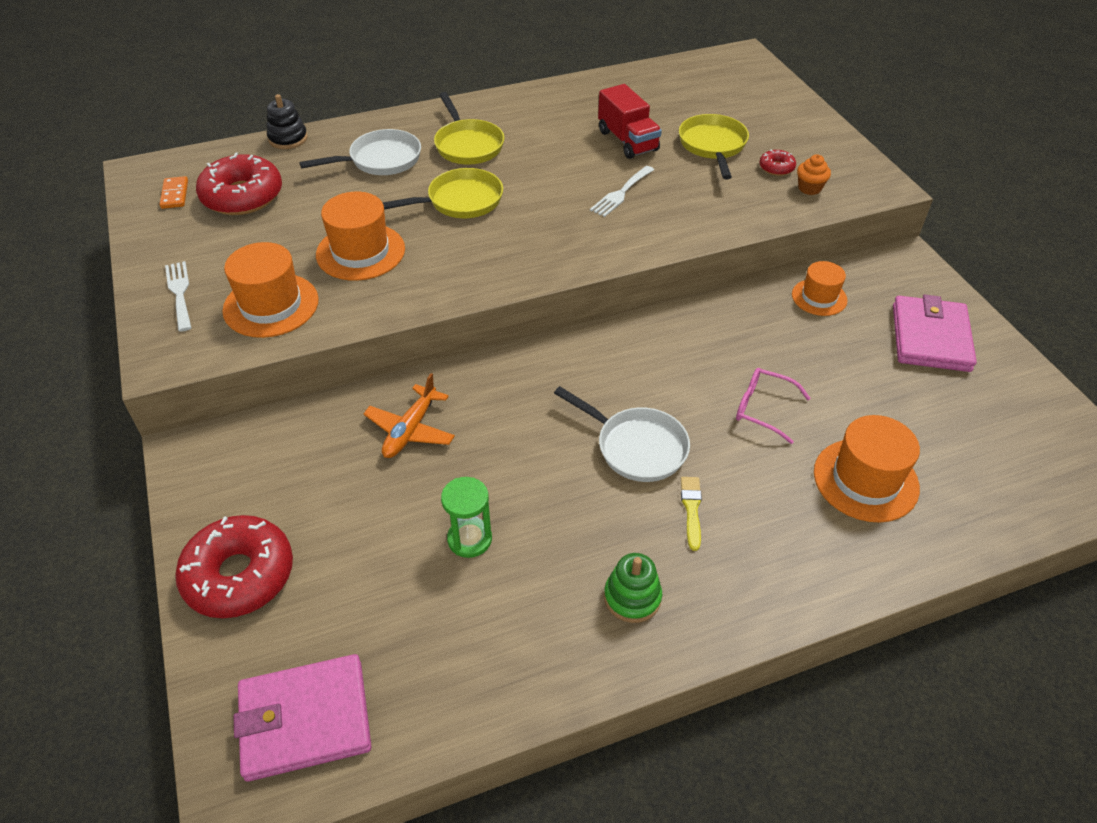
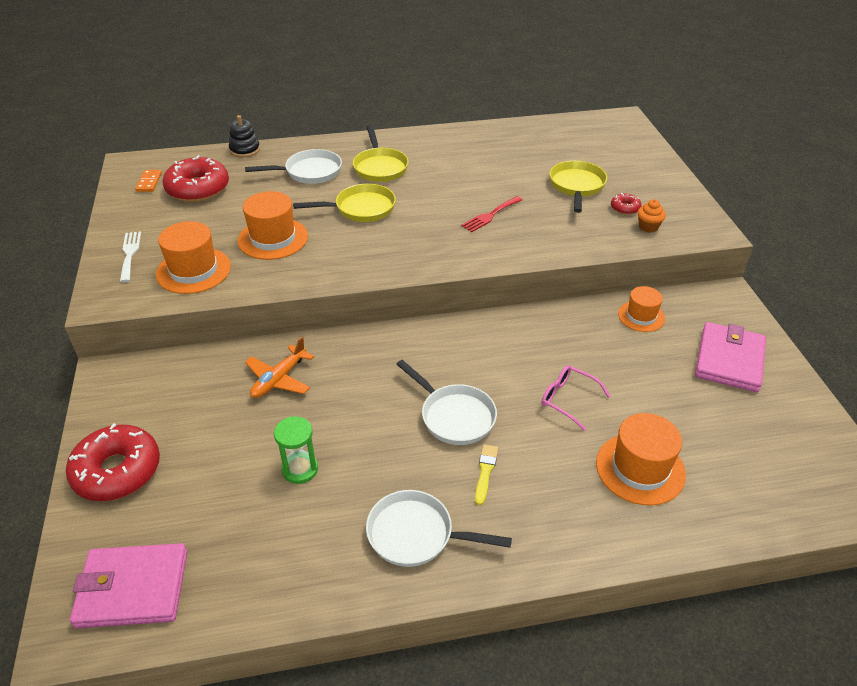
camera: 10 degrees right, 5 degrees down
(621, 193) = (490, 215): white fork -> red fork
(628, 141) = (508, 176): red truck -> none
(632, 597) = (416, 534): green stacking toy -> white pan

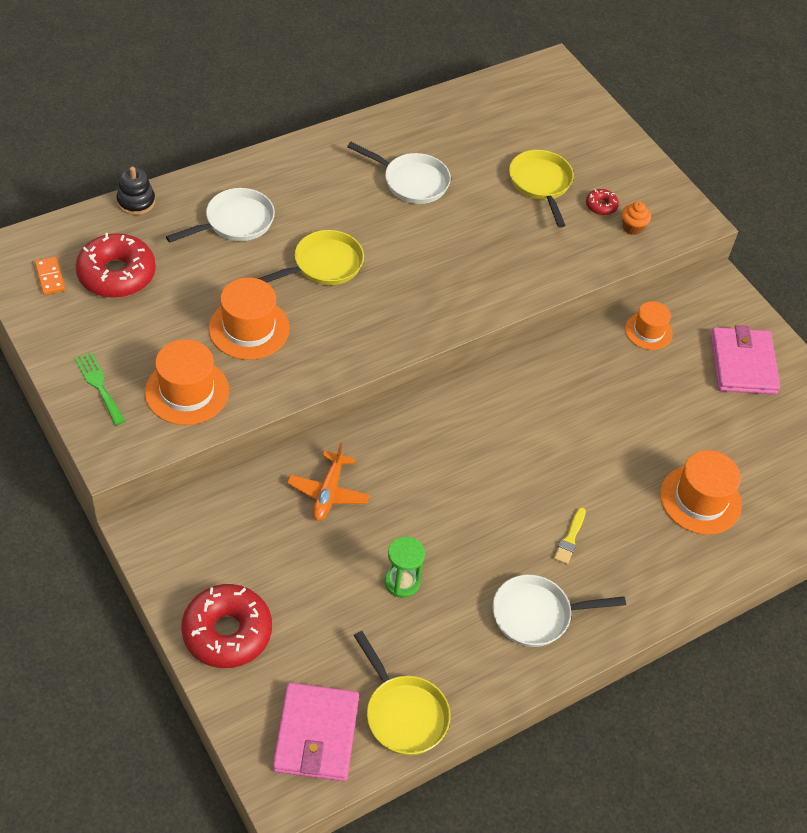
camera: 25 degrees left, 10 degrees up
(130, 254) = (99, 386): white fork -> green fork
(133, 588) = (316, 734): pink wallet -> pink wallet turned 60 degrees counterclockwise
(380, 167) = (313, 198): yellow pan -> yellow pan (403, 713)
(454, 416) = (517, 489): white pan -> white pan (411, 181)
(485, 471) = (570, 538): yellow brush -> yellow brush turned 150 degrees counterclockwise
(490, 215) = (467, 245): red fork -> none
(568, 400) = (614, 444): pink glasses -> none

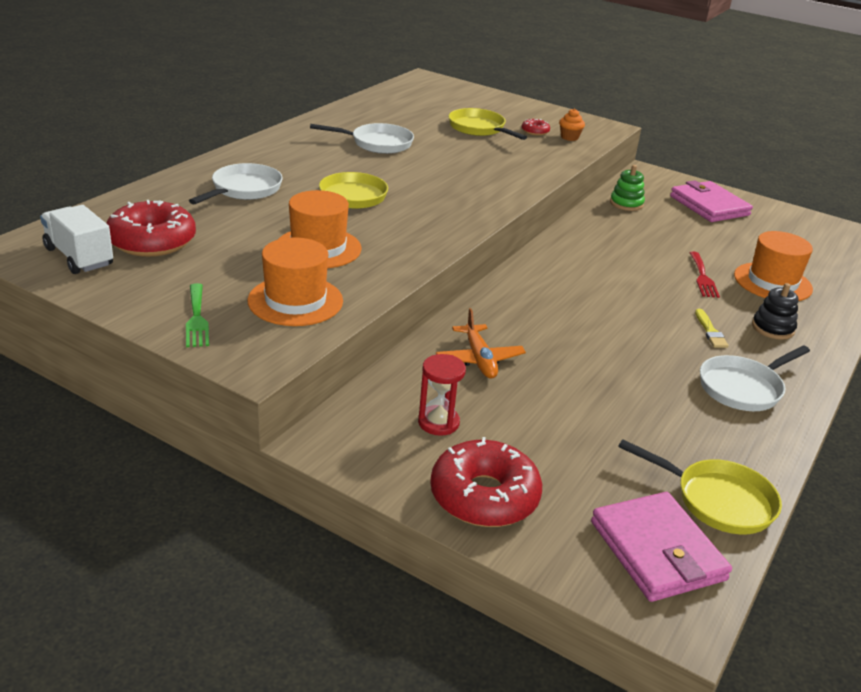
camera: 25 degrees left, 20 degrees down
(50, 277) = (79, 257): orange domino -> white truck
(99, 386) = (197, 318): green fork -> green fork turned 135 degrees counterclockwise
(136, 202) = (134, 195): black stacking toy -> black stacking toy (772, 328)
(245, 548) = (438, 422): none -> red hourglass
(402, 582) = (609, 402): green hourglass -> none
(631, 467) = (702, 277): none -> red fork
(648, 331) = (626, 204): orange hat -> green stacking toy

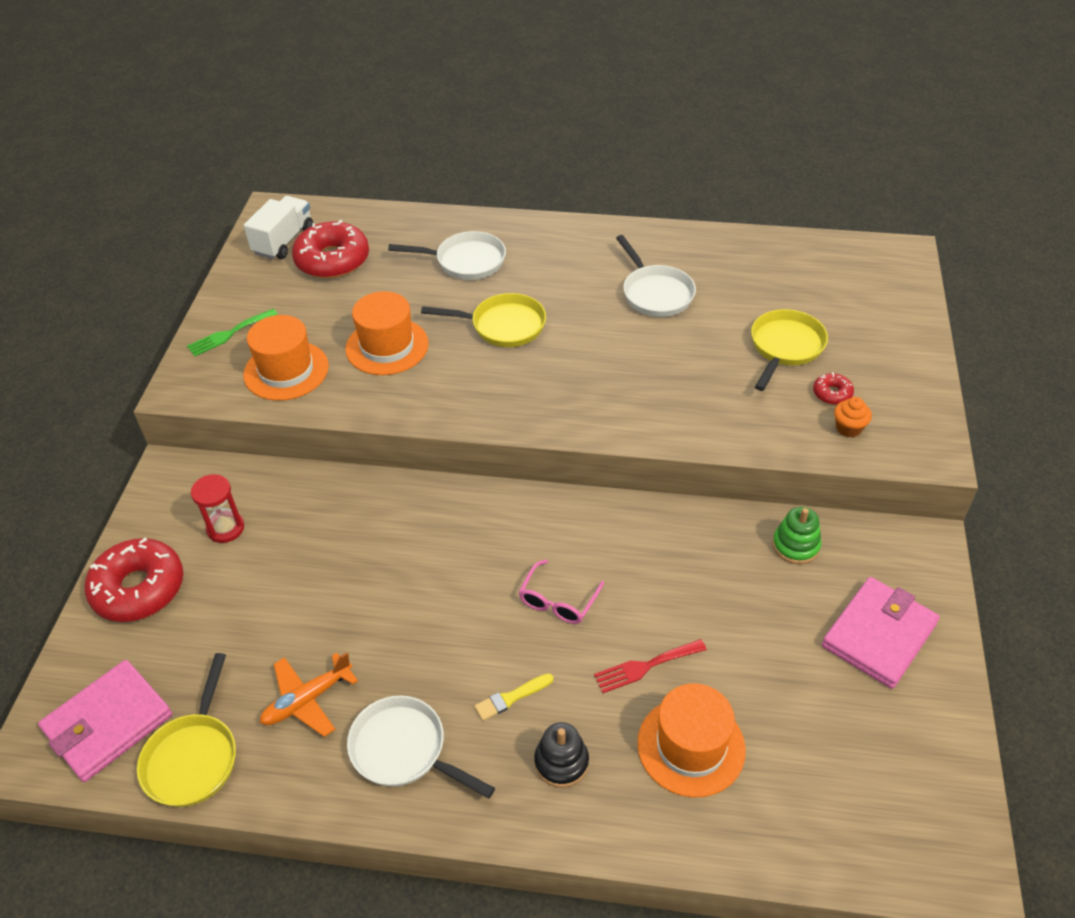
camera: 70 degrees right, 15 degrees up
(479, 359) = (337, 523): orange plane -> orange plane (307, 700)
(628, 289) = (558, 600): none -> pink glasses

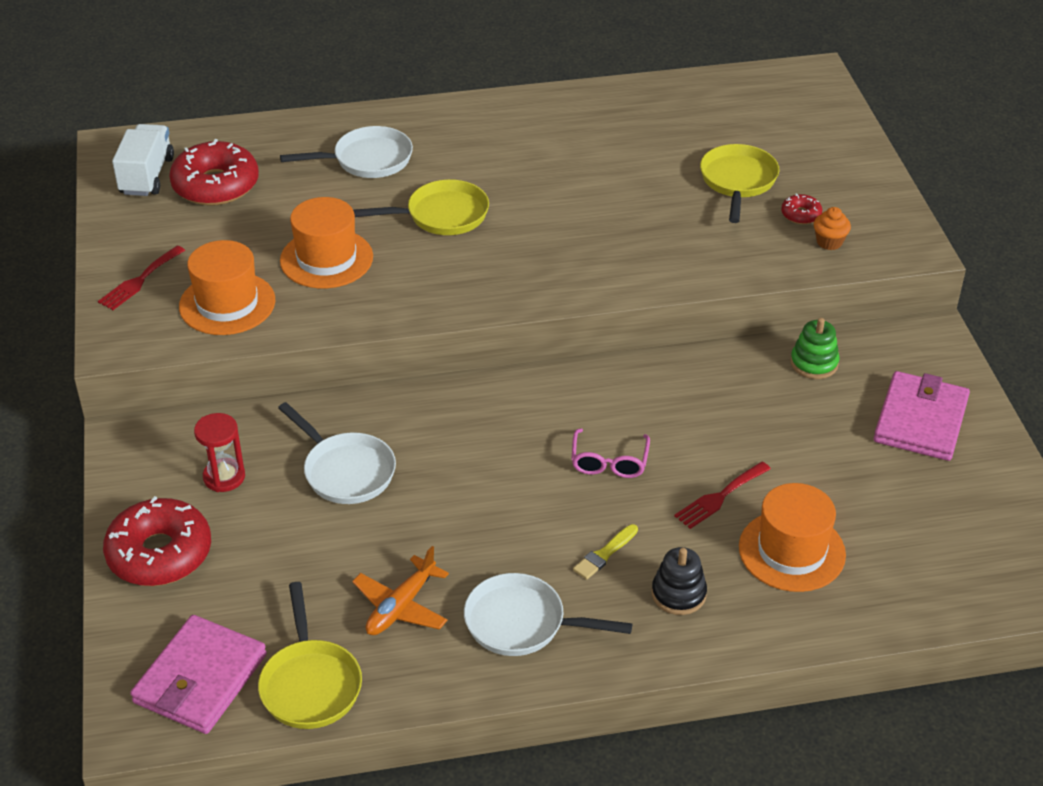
camera: 20 degrees left, 5 degrees down
(229, 334) = (139, 280): green fork -> red fork
(655, 293) = (585, 155): white pan -> white pan (345, 471)

